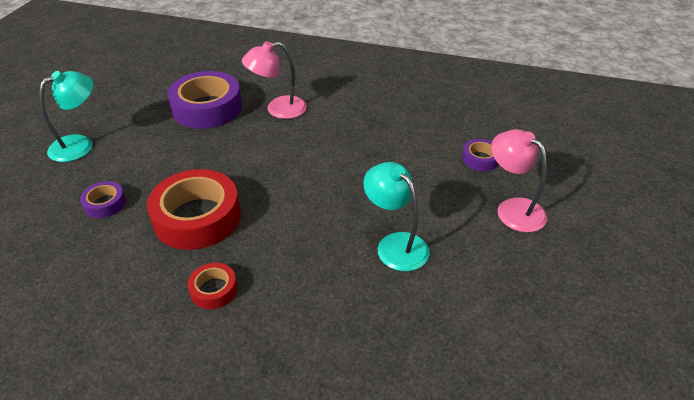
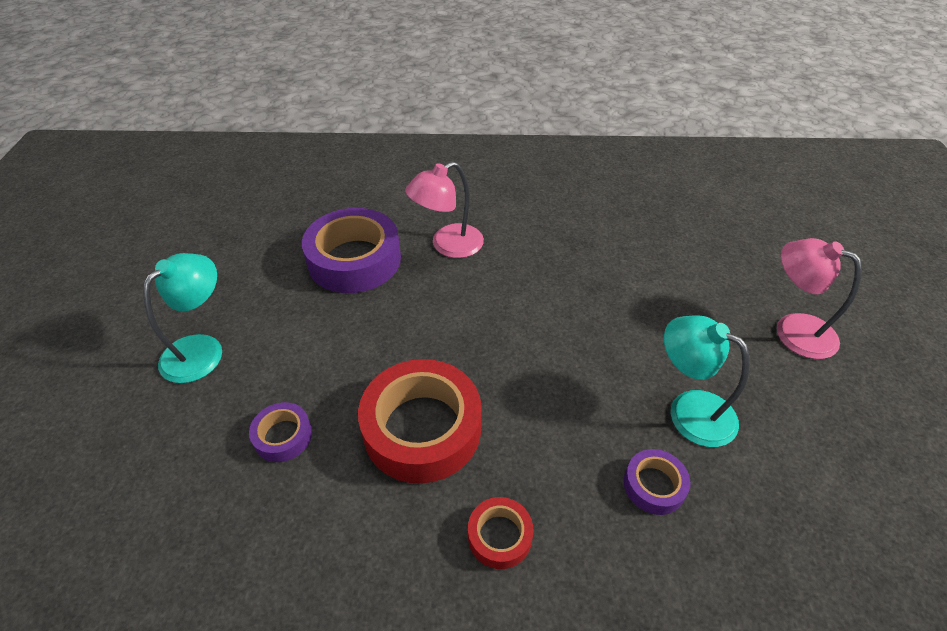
camera: 15 degrees left, 5 degrees up
(480, 159) = (721, 270): purple tape -> purple tape (654, 485)

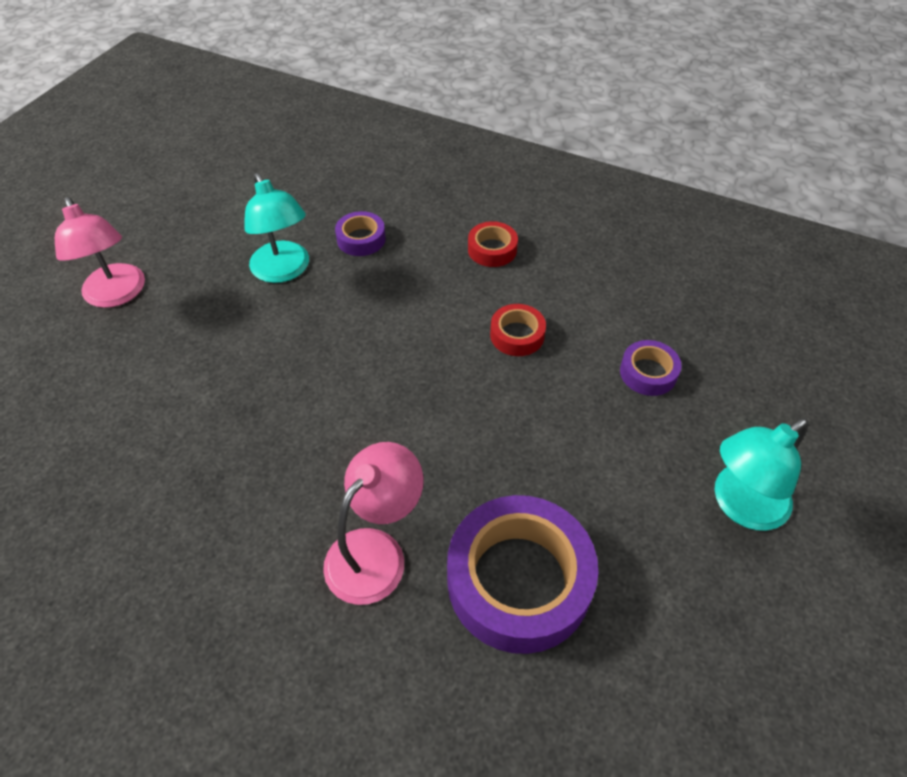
camera: 155 degrees left, 5 degrees up
(422, 428) = (517, 335): red tape -> red tape, size x0.48
(448, 245) = (376, 551): pink lamp -> pink lamp turned 45 degrees counterclockwise

